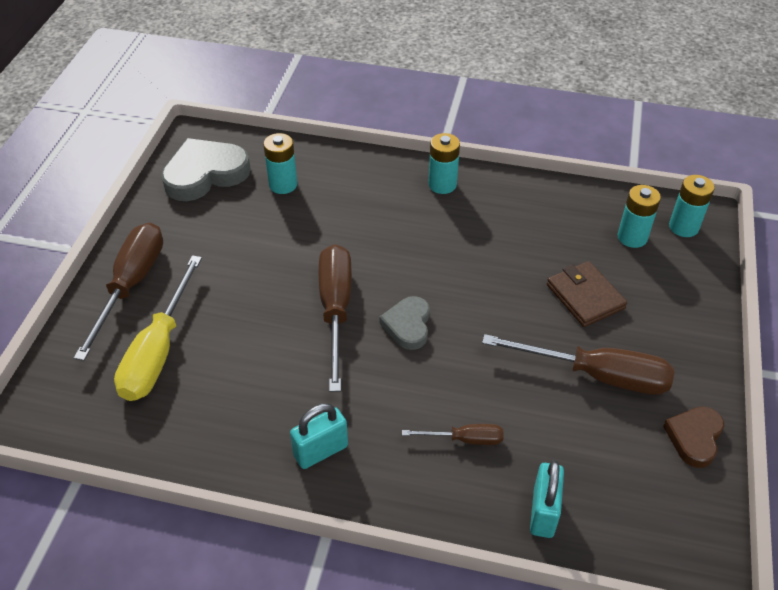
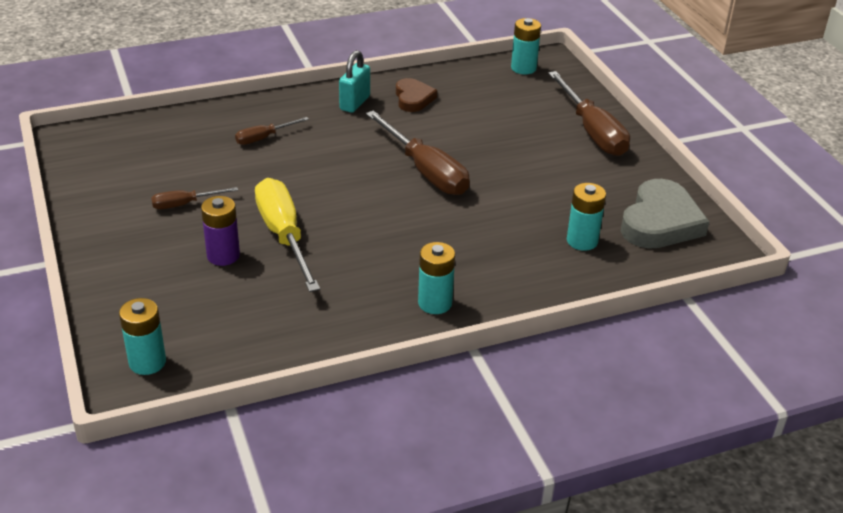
camera: 145 degrees right, 10 degrees down
(158, 351) = (519, 108): yellow screwdriver -> yellow screwdriver (284, 236)
(408, 325) = (360, 182): grey heart -> none
(543, 512) = (187, 124): turquoise padlock -> none
(585, 296) = (223, 255): brown wallet -> purple battery
(597, 375) = (184, 204): brown screwdriver -> brown screwdriver, size x0.51
(632, 237) = (201, 328): turquoise battery -> turquoise battery (523, 68)
(694, 438) = (90, 194): brown heart -> brown heart (413, 98)

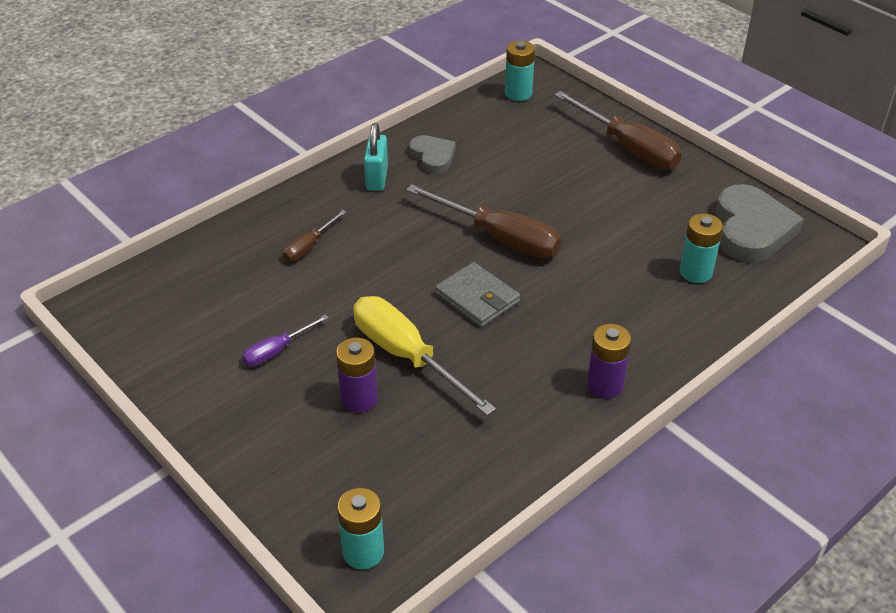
camera: 20 degrees left, 5 degrees up
(184, 204) = (277, 351): brown screwdriver -> purple screwdriver
(373, 210) = (477, 298): none -> grey wallet
(413, 98) = (433, 157): brown heart -> grey heart
(435, 303) = (605, 385): turquoise battery -> purple battery

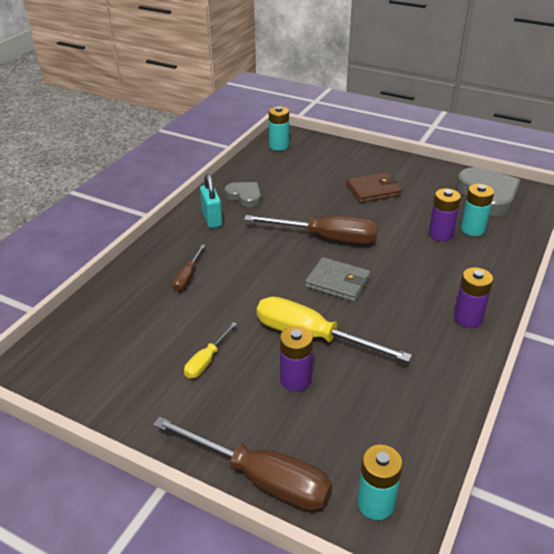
camera: 20 degrees left, 5 degrees down
(277, 351) = (206, 360): purple screwdriver -> yellow screwdriver
(601, 186) = (373, 190): none -> brown wallet
(628, 148) = (374, 164): brown screwdriver -> brown screwdriver (260, 478)
(648, 268) = (440, 234): none -> purple battery

